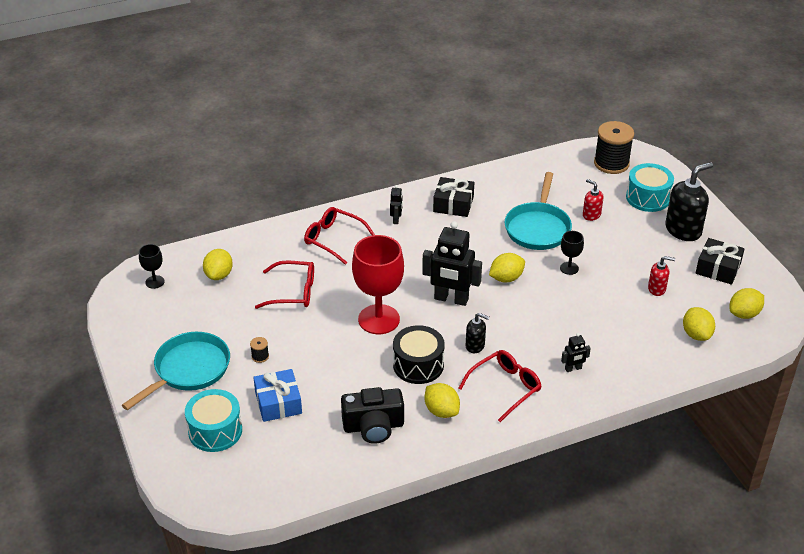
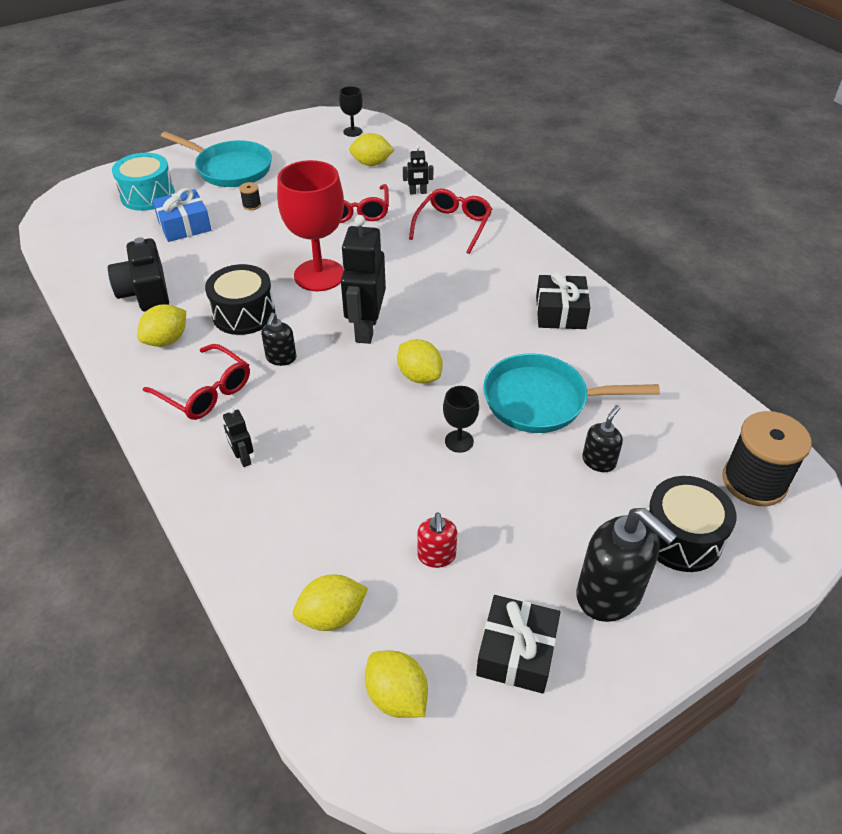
camera: 80 degrees right, 5 degrees up
(396, 219) = (508, 267): black robot -> black robot (418, 192)
(591, 215) = (599, 461): red soap dispenser -> black soap dispenser
(648, 198) = (681, 537): turquoise drum -> black drum

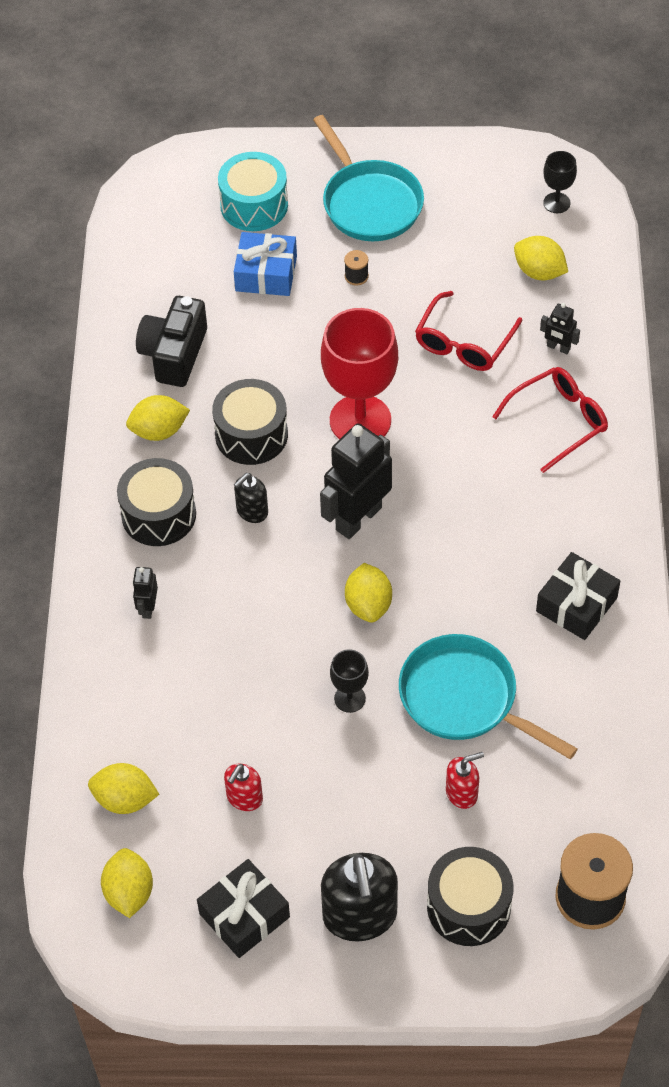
camera: 35 degrees right, 10 degrees up
(205, 392) = (159, 514): red glasses -> black drum
(599, 461) = (462, 793): black soap dispenser -> red soap dispenser

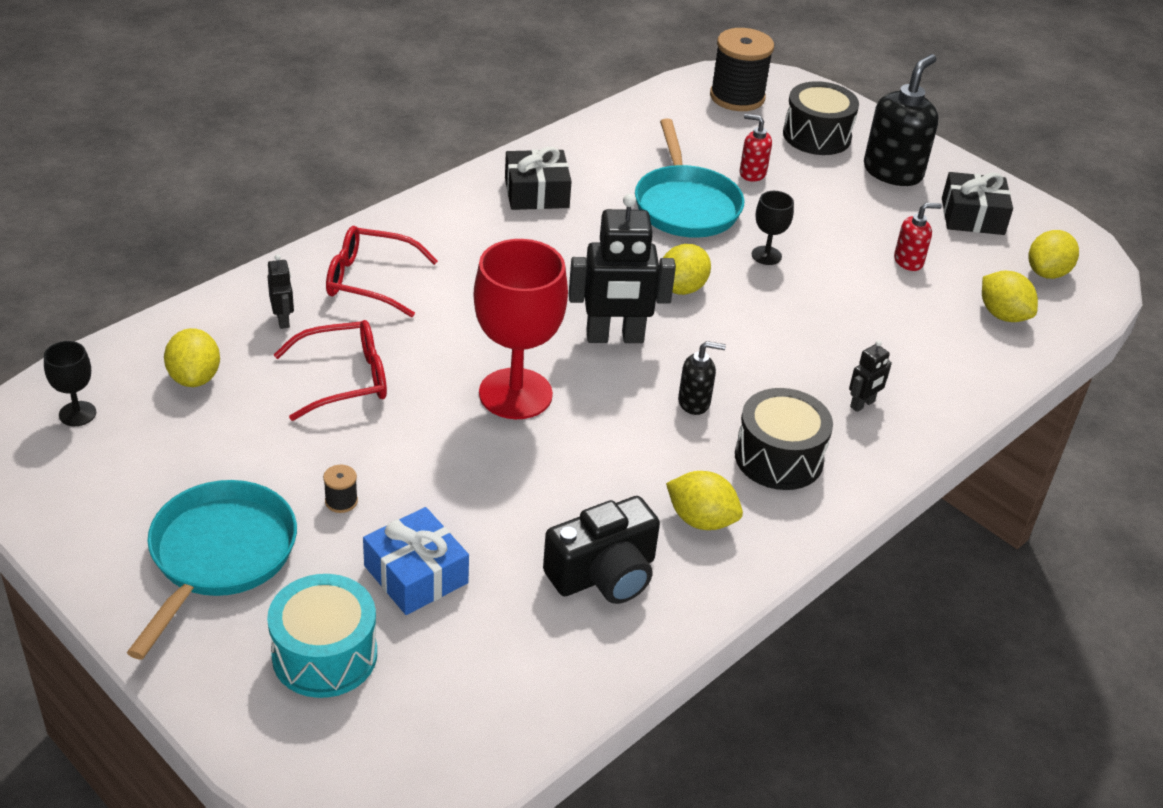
camera: 140 degrees left, 15 degrees down
(251, 434) = (621, 453): black drum -> none

